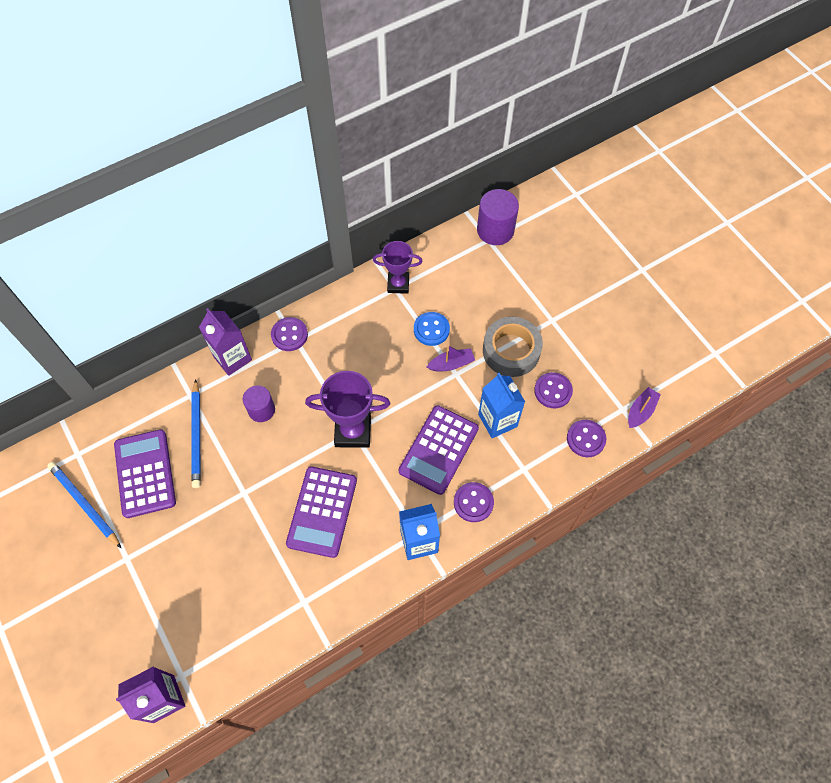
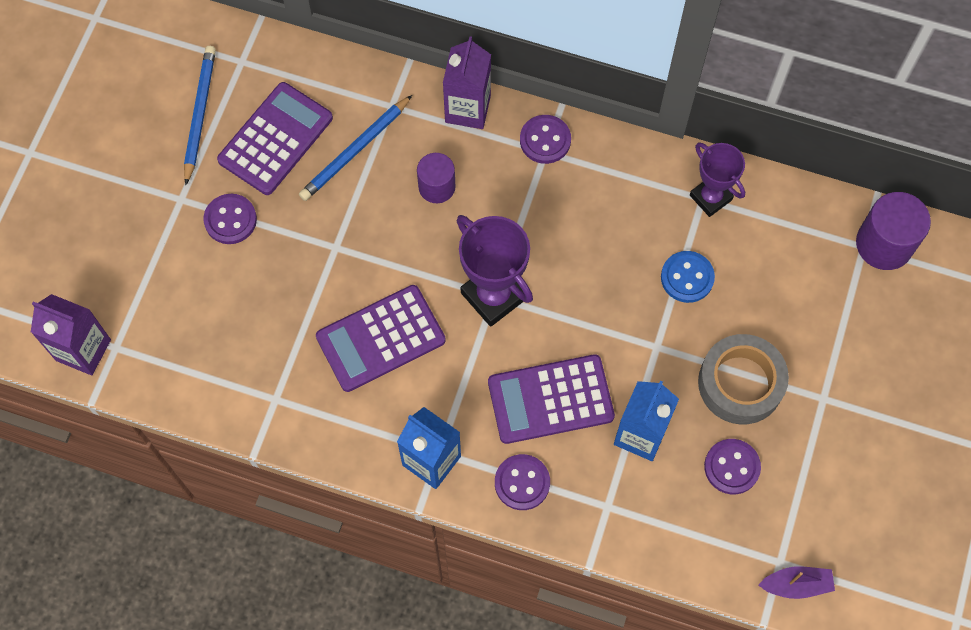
camera: 50 degrees right, 5 degrees up
(451, 364) = (664, 332): purple boat -> none
(586, 439) = (704, 547): purple button -> purple button (230, 220)

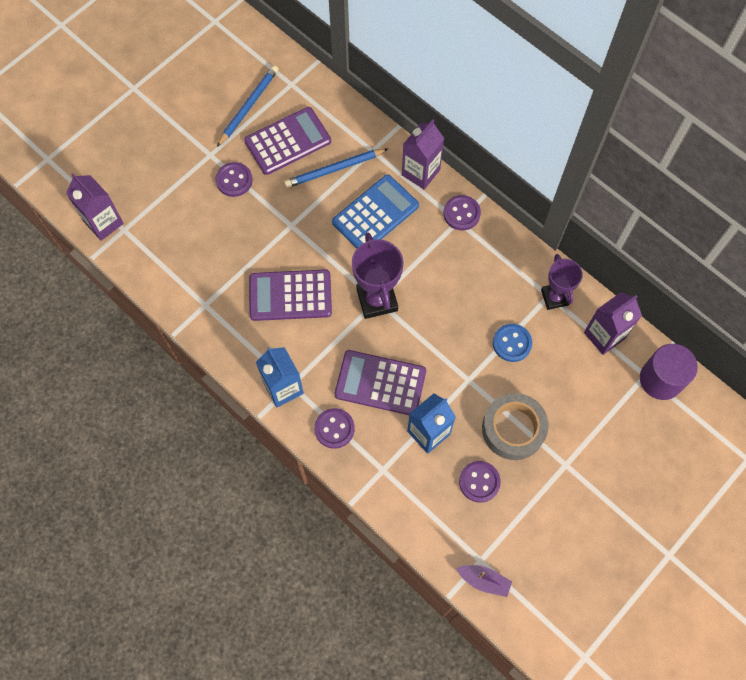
camera: 25 degrees right, 0 degrees up
(437, 187) = (375, 214): purple cylinder -> blue calculator
(792, 219) = (604, 335): none -> purple carton

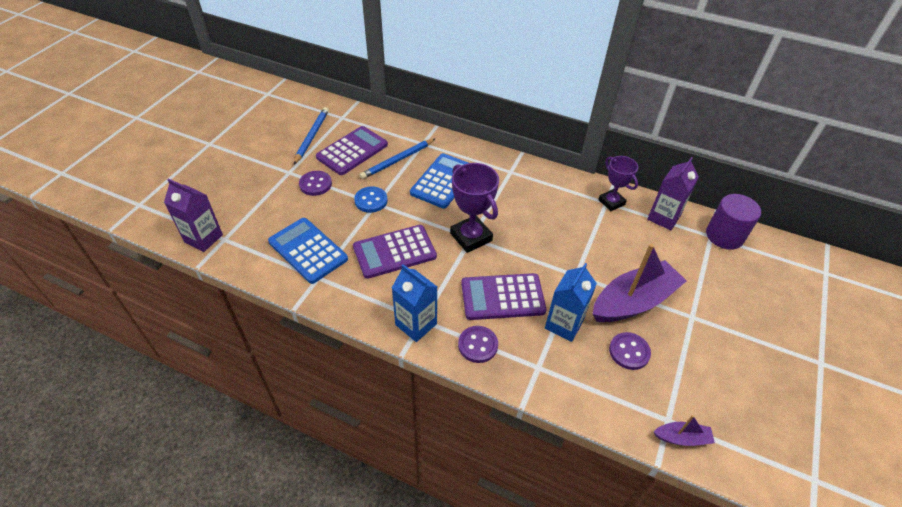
camera: 20 degrees left, 20 degrees down
(203, 268) = (308, 250): none -> blue calculator
(420, 172) = (467, 148): purple carton -> none
(461, 213) = (511, 166): purple button -> none
(512, 343) = (596, 240): blue button -> blue button (371, 200)
(513, 429) = (633, 301): grey tape -> purple boat

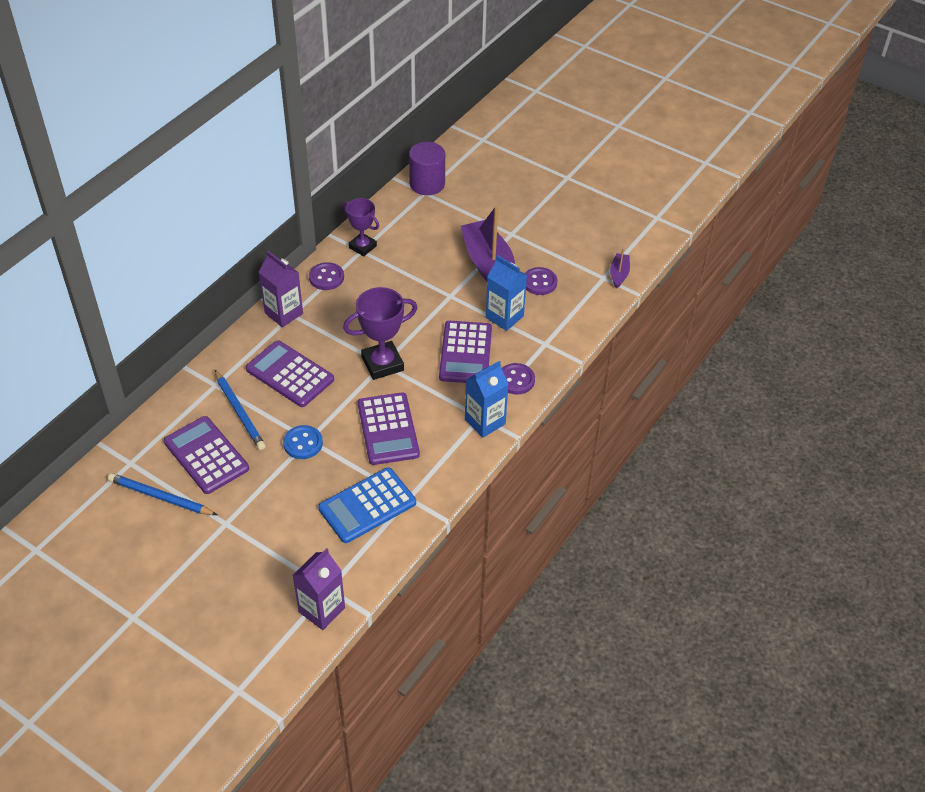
camera: 80 degrees left, 0 degrees up
(315, 184) = (258, 496): purple button -> purple button (326, 277)
(443, 181) = (290, 374): blue calculator -> purple calculator
(611, 202) = (362, 247): purple trophy -> purple trophy turned 60 degrees clockwise
(663, 217) = (393, 216): purple carton -> purple carton (284, 313)

